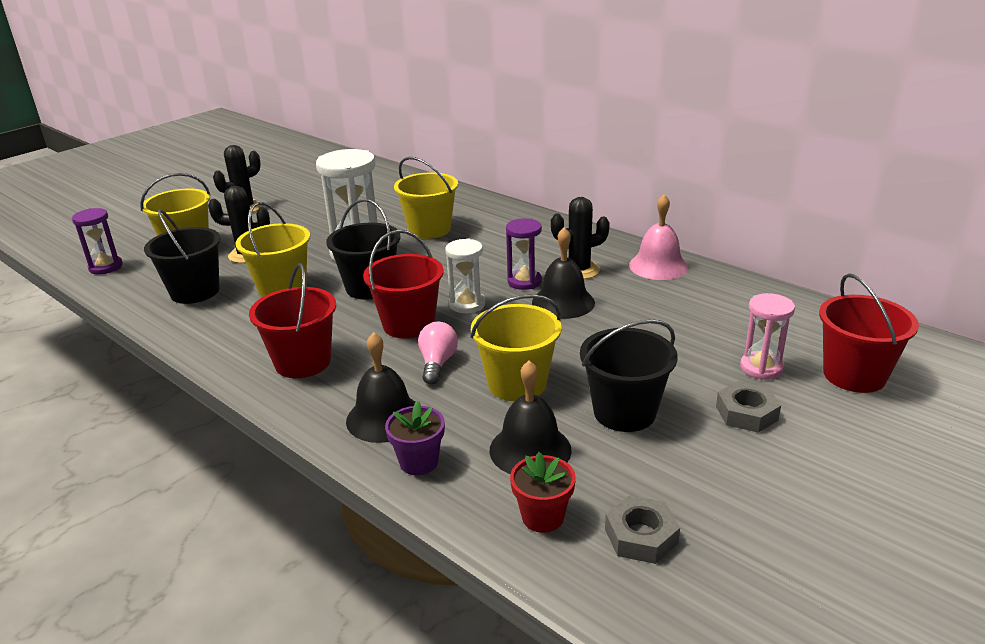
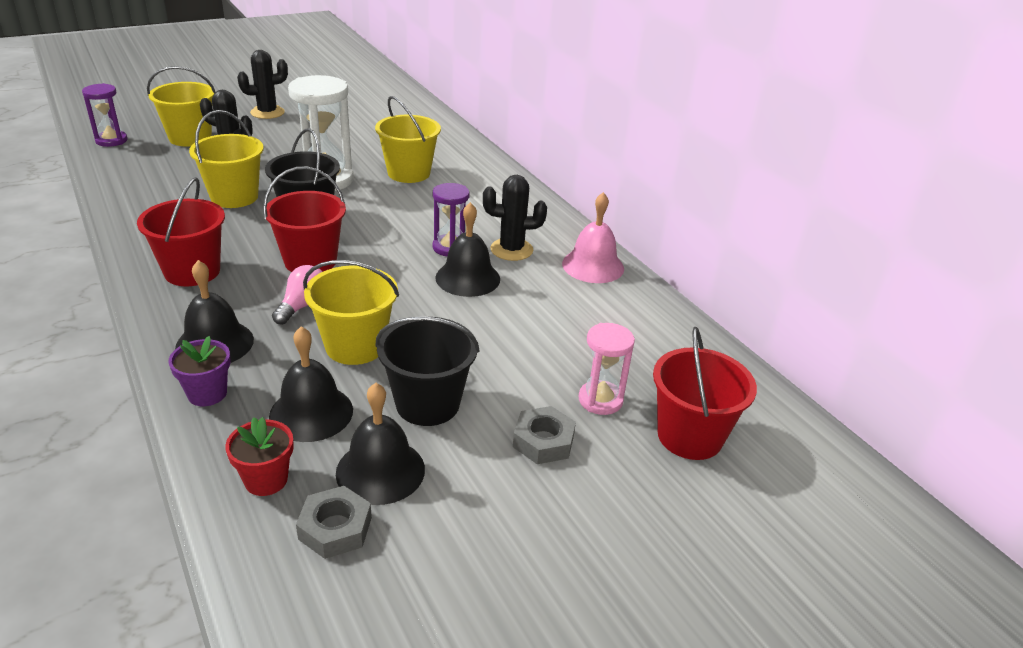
camera: 15 degrees right, 5 degrees up
(195, 292) = (161, 181): black bucket -> none
(467, 304) = (378, 256): white hourglass -> none
(635, 478) = (380, 470): none -> black bell

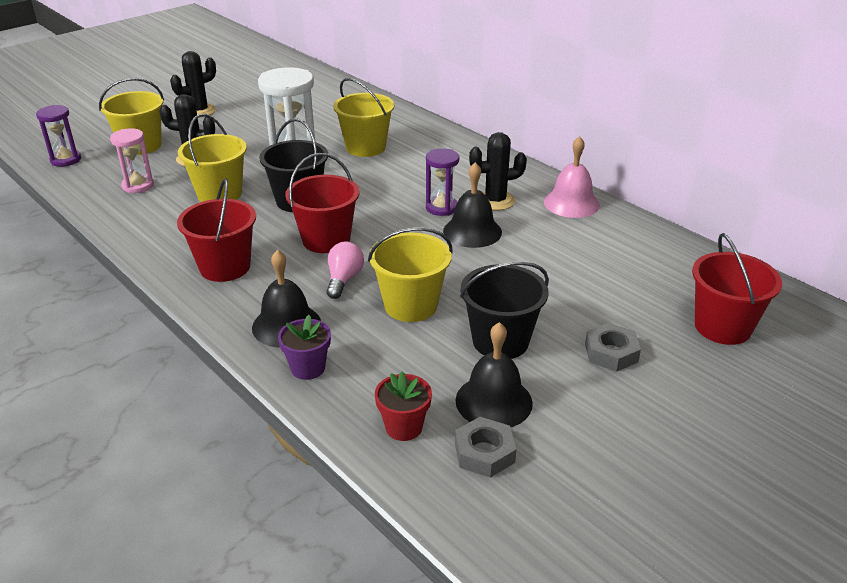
camera: 10 degrees left, 0 degrees up
(311, 413) = (407, 367): black bell -> none
(600, 400) = (638, 312): pink hourglass -> pink hourglass (138, 186)

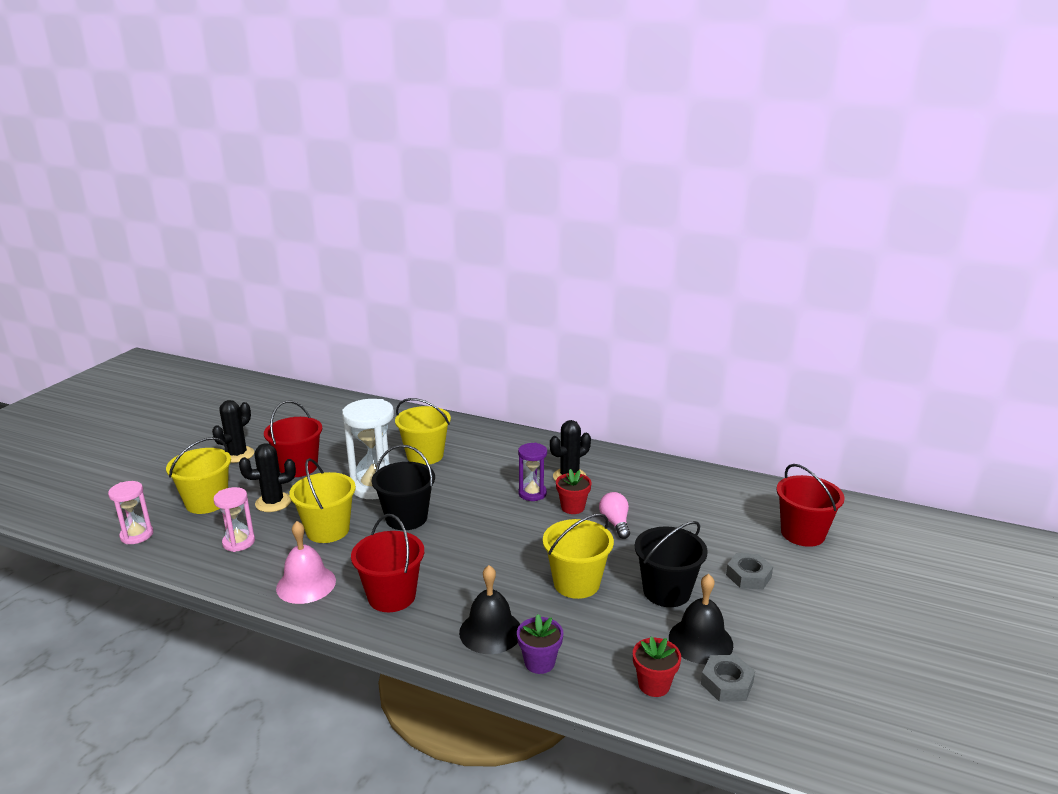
camera: 25 degrees left, 10 degrees down
(66, 160) = (137, 535): purple hourglass -> pink hourglass
(326, 240) = (460, 547): red bucket -> red bucket (298, 467)
(344, 280) = (505, 577): pink light bulb -> pink light bulb (615, 523)
(472, 231) = (572, 507): black bell -> red flower pot
(571, 203) = (627, 464): pink bell -> pink bell (306, 584)

